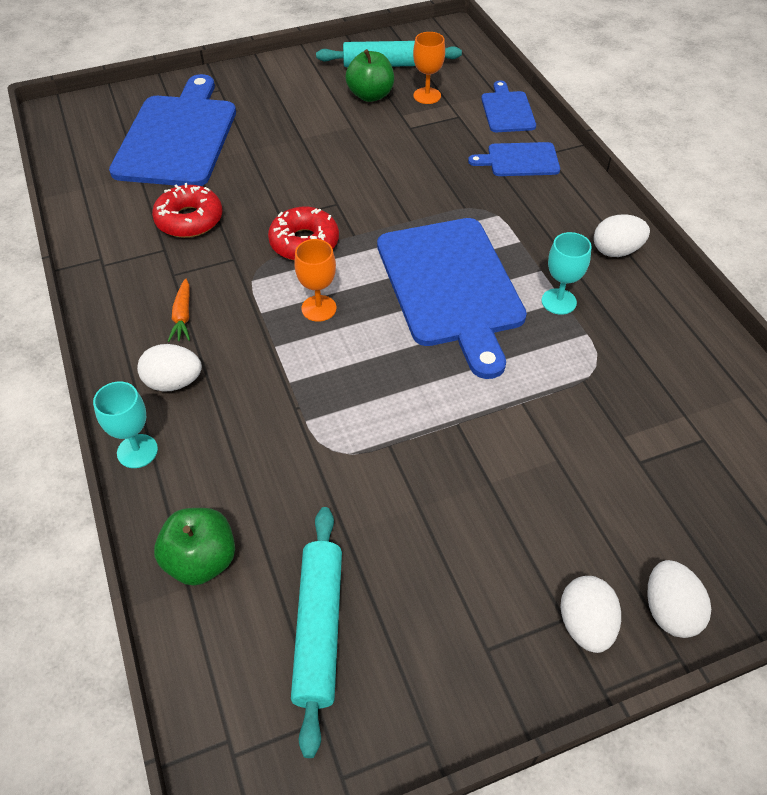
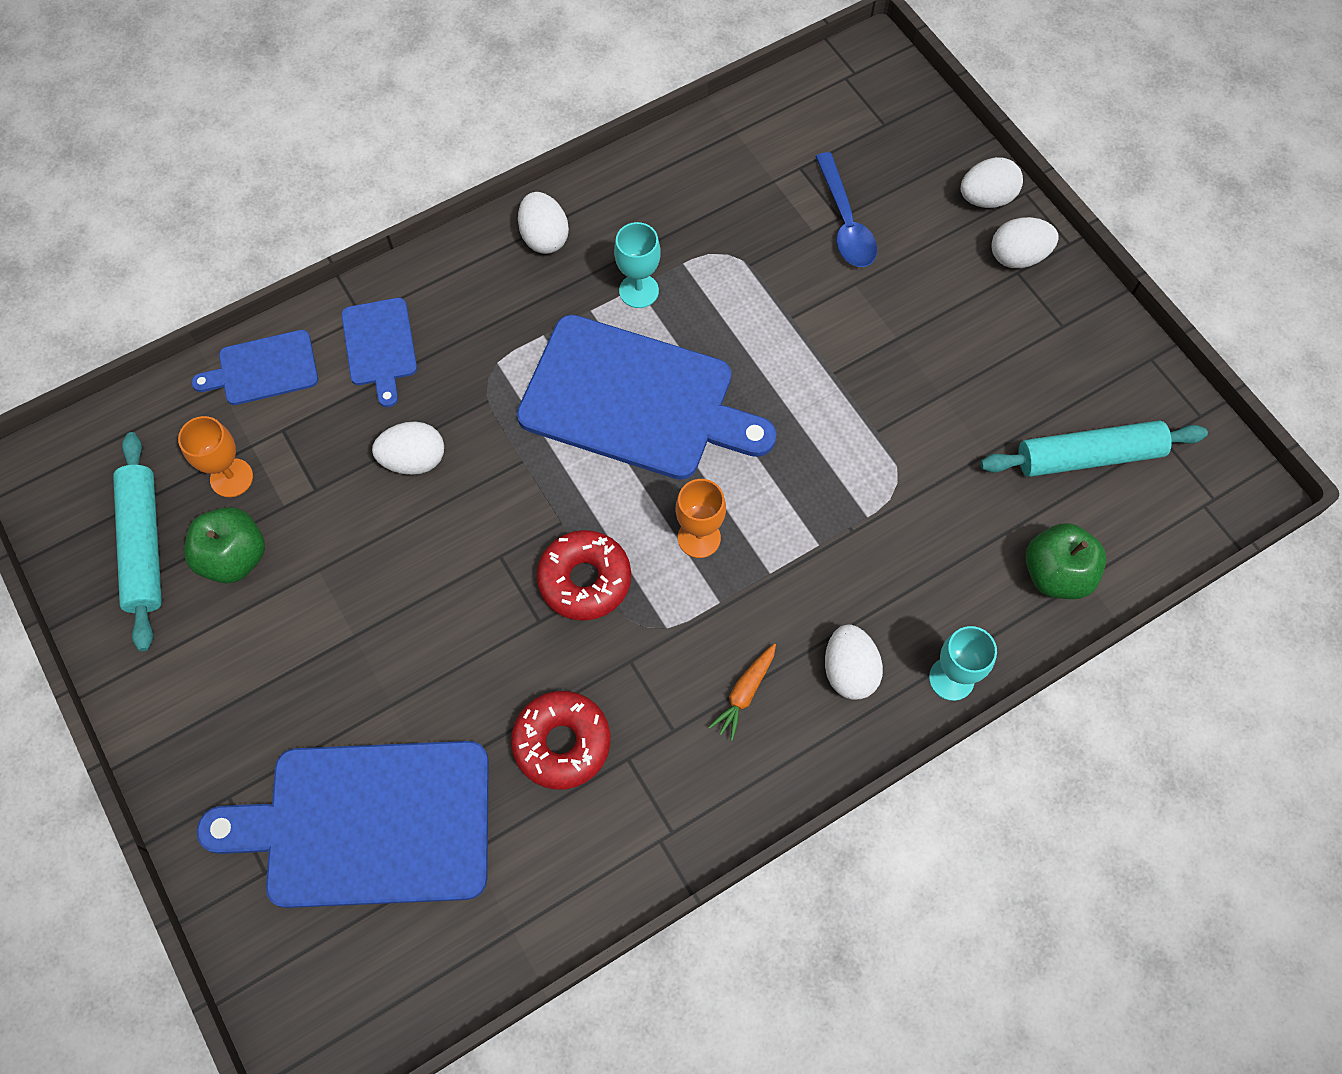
camera: 100 degrees left, 15 degrees up
(182, 316) = (744, 693): orange carrot -> orange carrot turned 135 degrees clockwise
(422, 170) = (414, 460): none -> white egg
(451, 287) = (635, 400): blue cutting board -> blue cutting board turned 45 degrees clockwise
(633, 465) = (845, 222): none -> blue spoon

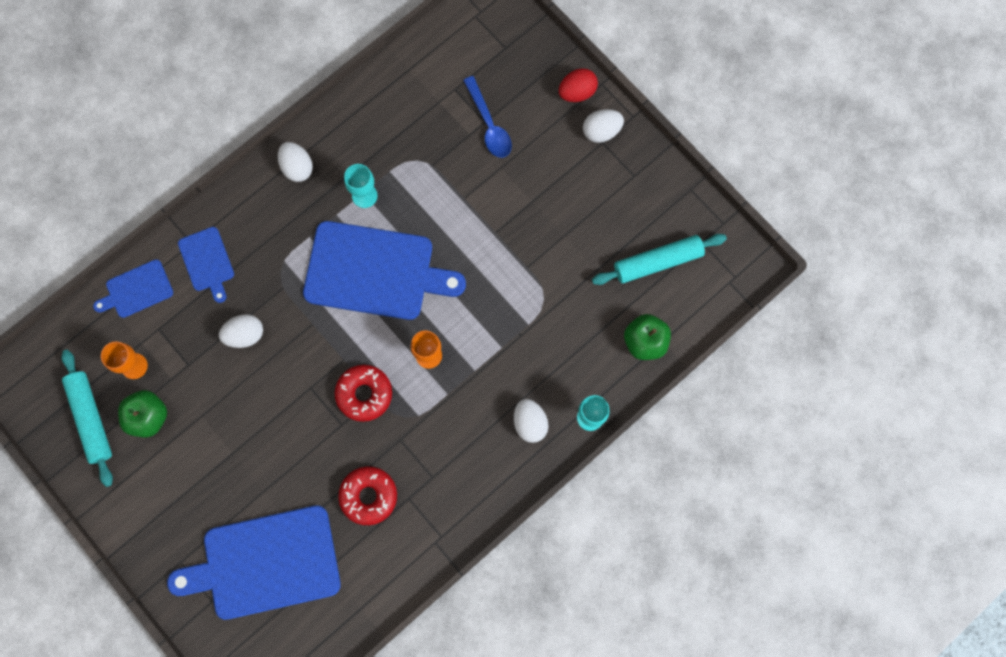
camera: 10 degrees left, 10 degrees up
(744, 693) = (470, 448): orange carrot -> none
(986, 198) = (577, 92): white egg -> red egg

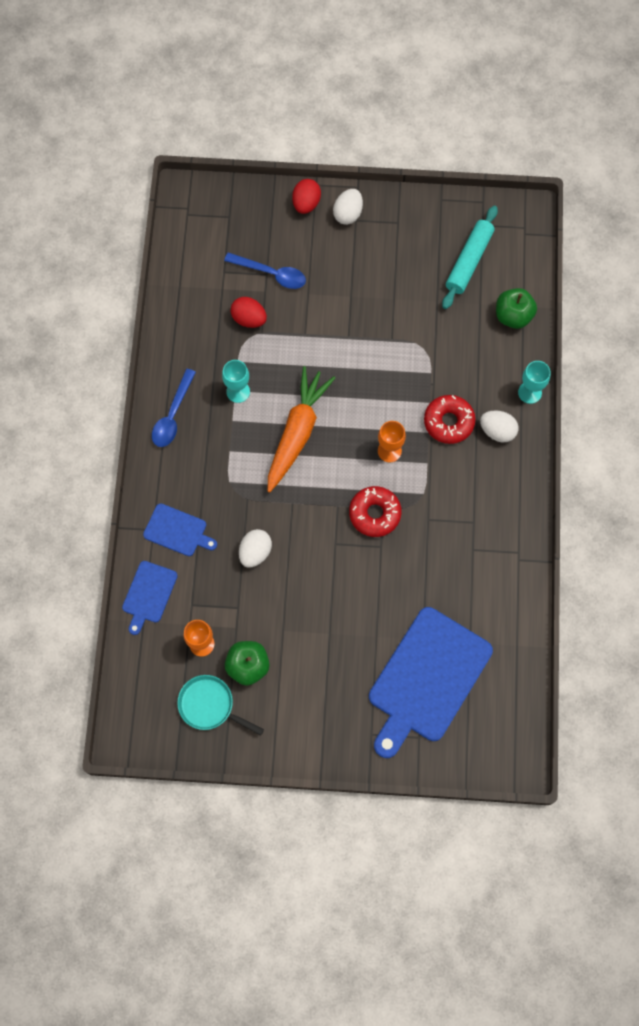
camera: 45 degrees left, 5 degrees down
(91, 418) = (210, 705): turquoise rolling pin -> turquoise pan
(297, 167) = (172, 415): white egg -> blue spoon
(368, 496) = (446, 573): red donut -> red donut (448, 422)
(375, 271) = (297, 432): blue cutting board -> orange carrot
(433, 145) = (249, 319): none -> red egg

